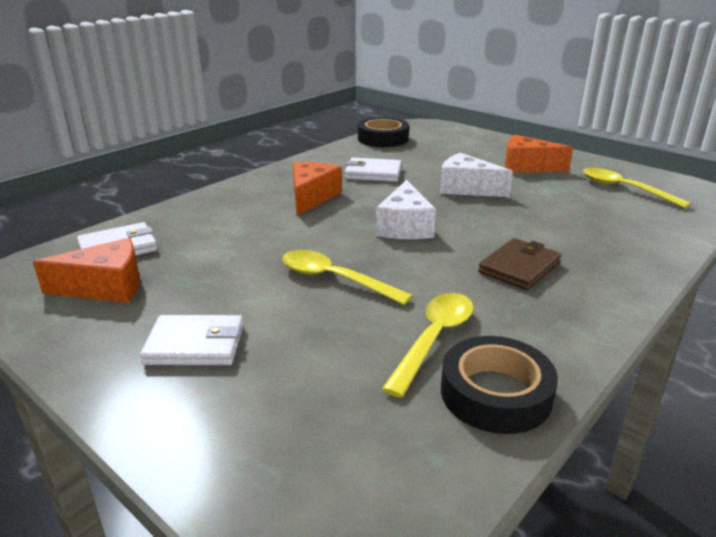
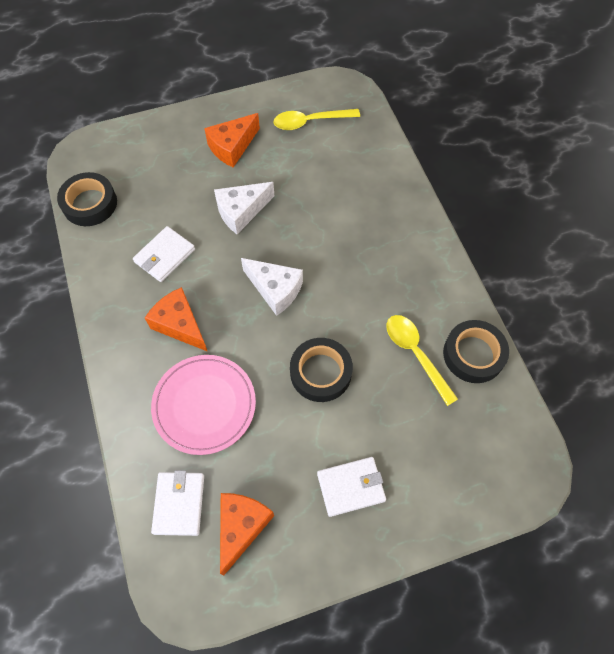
camera: 60 degrees left, 35 degrees up
(195, 345) = (351, 487): white wallet -> white wallet turned 45 degrees clockwise
(236, 230) = (204, 405): none -> pink plate
(334, 279) = (320, 372): yellow spoon -> black tape
(519, 268) = (370, 261): brown wallet -> none

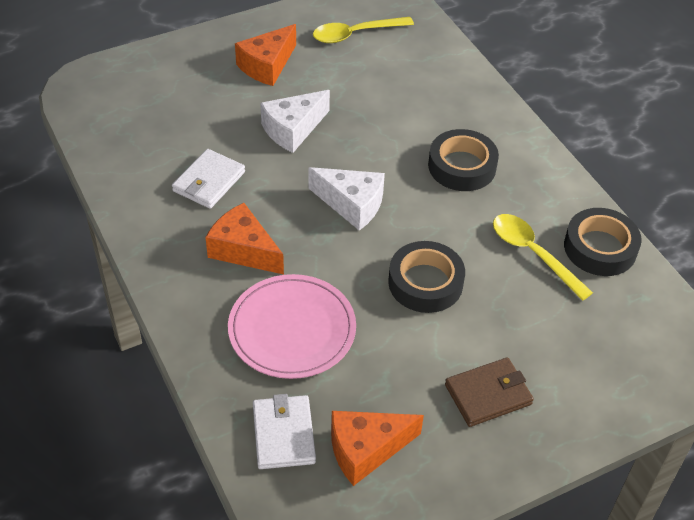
camera: 10 degrees left, 15 degrees down
(90, 203) = (103, 136): black tape -> black tape (462, 166)
(241, 527) = (366, 450): orange cheese -> orange cheese turned 120 degrees counterclockwise
(351, 487) = (488, 394): white wallet -> brown wallet

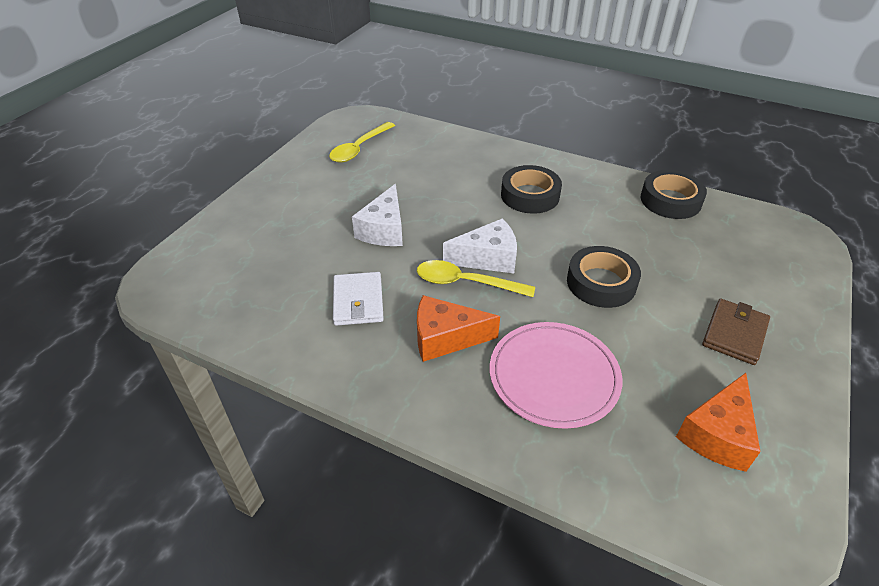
camera: 35 degrees left, 5 degrees down
(267, 65) = (314, 196): orange cheese -> none
(283, 434) = (649, 468): white wallet -> none
(533, 254) = (640, 225): yellow spoon -> yellow spoon (466, 283)

